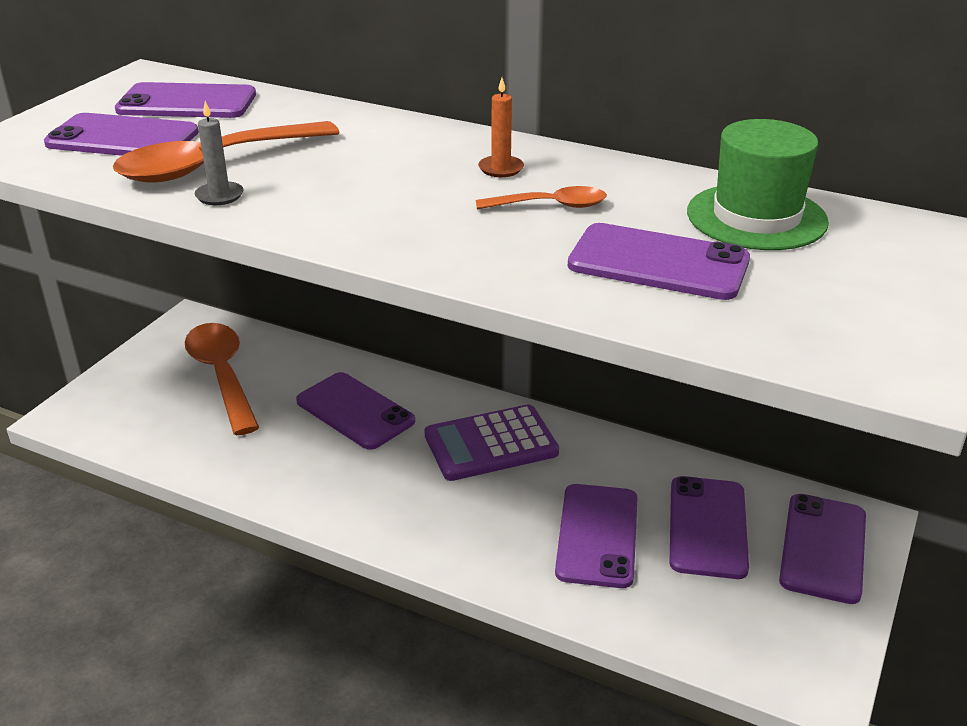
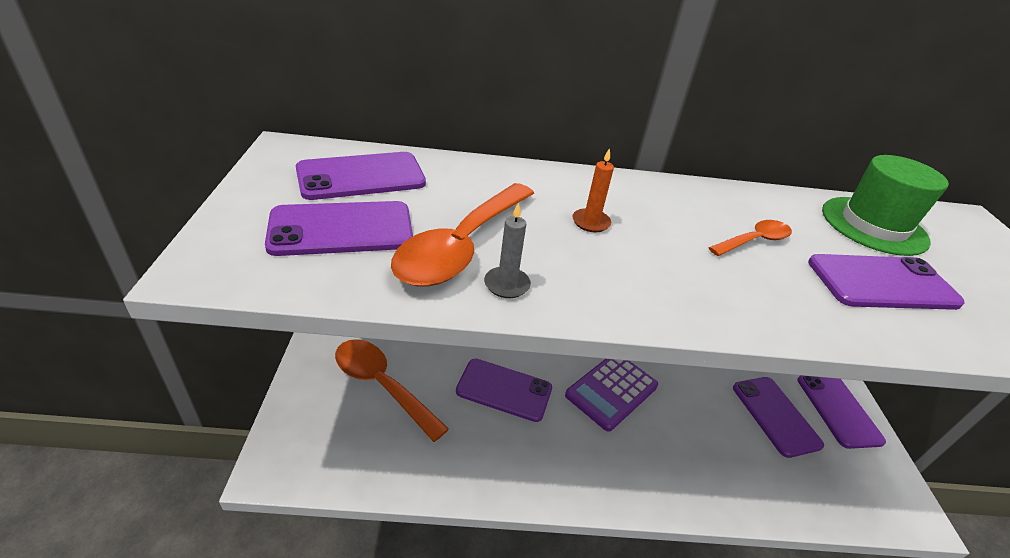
camera: 30 degrees left, 5 degrees up
(501, 168) = (680, 209): orange candle -> orange candle (591, 222)
(597, 535) = (726, 445): purple phone -> none

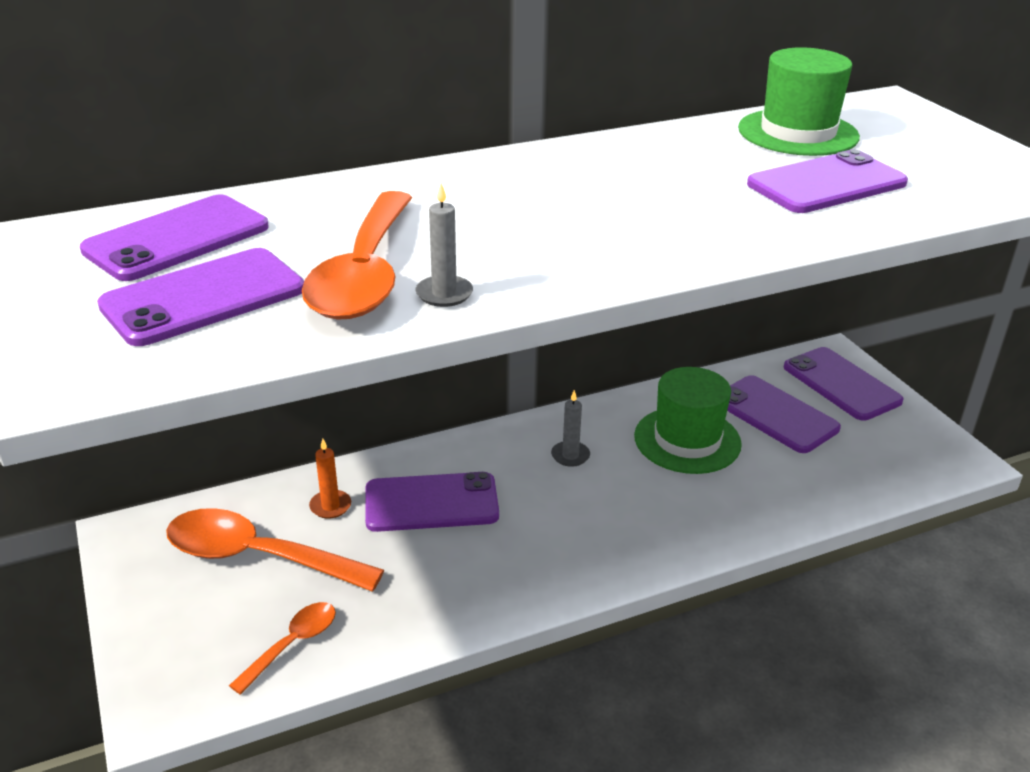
camera: 20 degrees left, 5 degrees down
(591, 222) = (496, 210): orange candle -> orange candle (330, 506)
(611, 390) = (570, 456): purple calculator -> grey candle
(699, 411) = (687, 440): none -> green hat
(754, 240) = (683, 180): orange spoon -> orange spoon (292, 644)

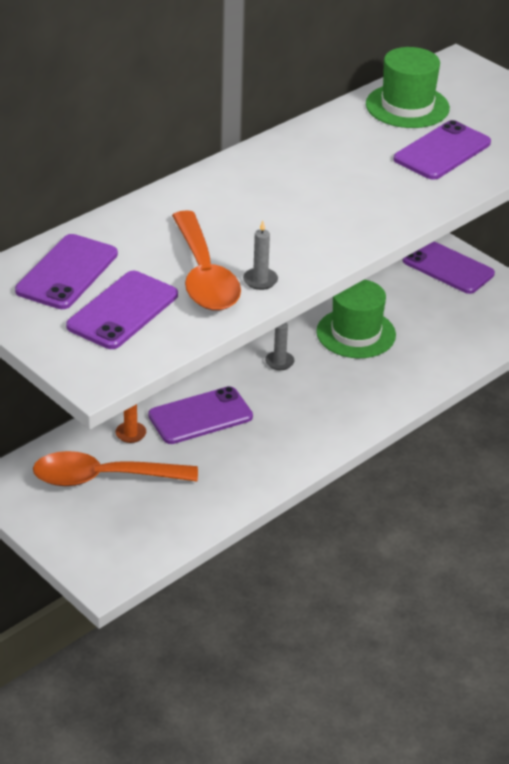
camera: 20 degrees left, 5 degrees up
(292, 644) = (164, 524): orange spoon -> none
(775, 414) = (410, 301): purple phone -> none

